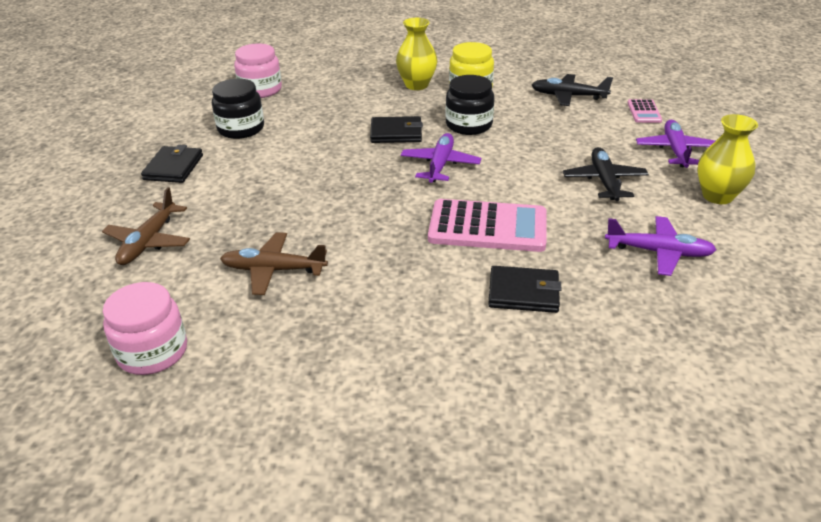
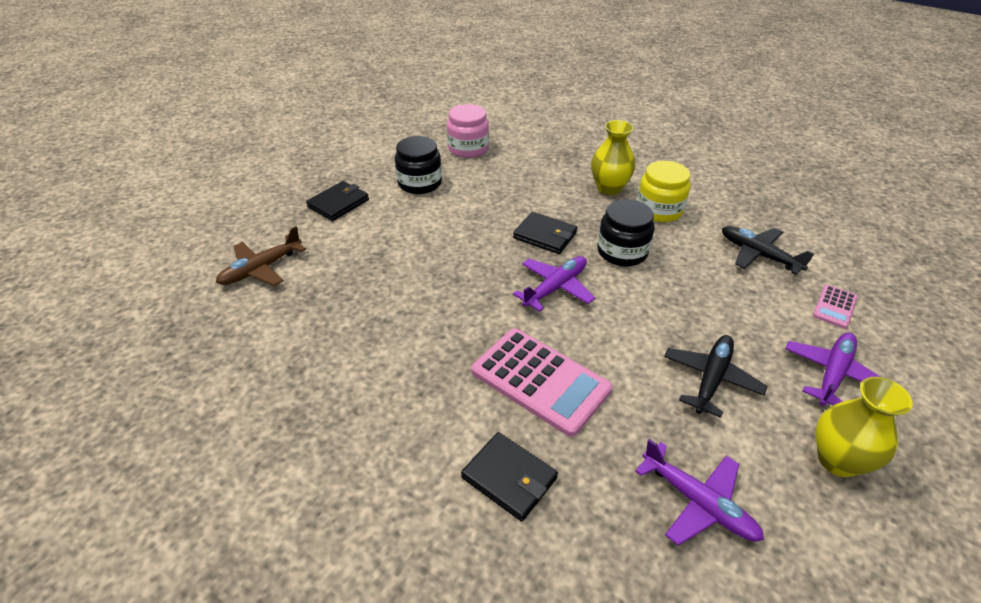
camera: 30 degrees right, 5 degrees up
(152, 352) = (174, 378): pink jar -> none
(274, 270) = (322, 340): brown plane -> none

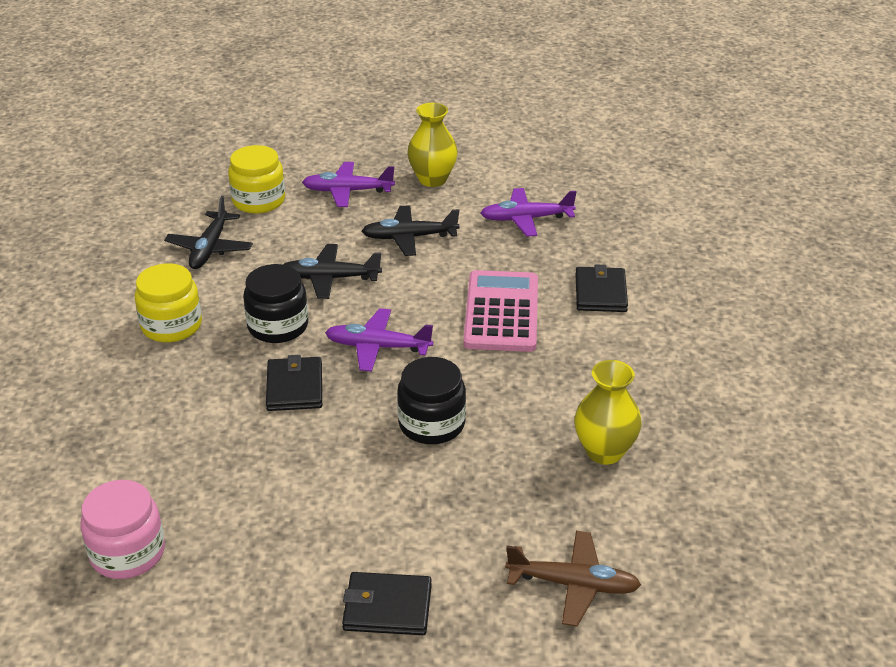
camera: 125 degrees left, 5 degrees down
(420, 183) = (268, 551): black jar -> black jar (431, 424)
(609, 188) = (148, 375): yellow vase -> yellow vase (604, 451)
(670, 300) = (330, 278): none -> black plane
(698, 502) = (526, 219): purple plane -> purple plane turned 105 degrees counterclockwise
(834, 307) = (258, 201): pink calculator -> yellow jar

